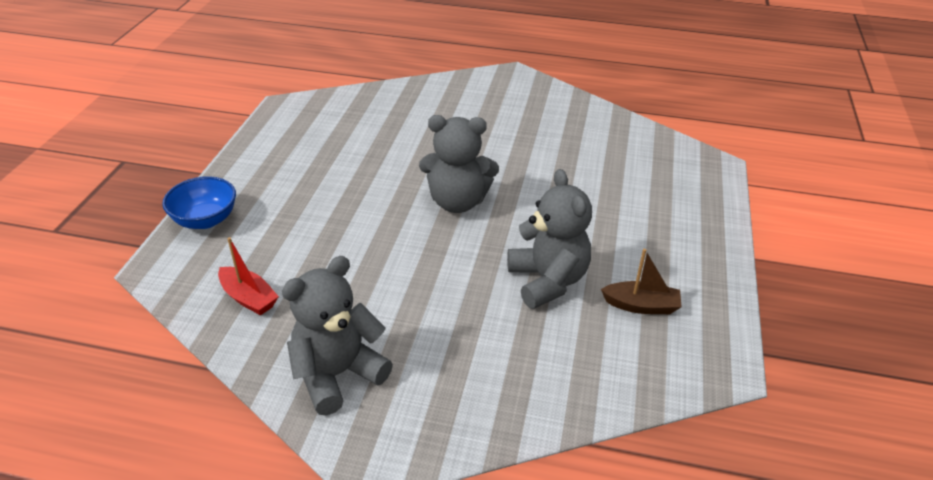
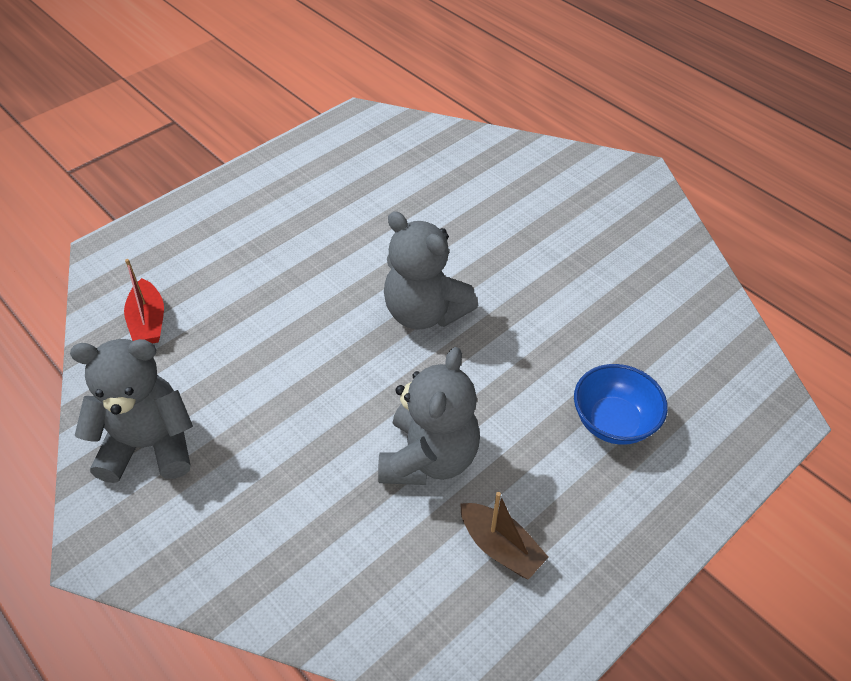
camera: 35 degrees right, 10 degrees up
(205, 220) = (184, 218): blue bowl -> blue bowl (613, 422)

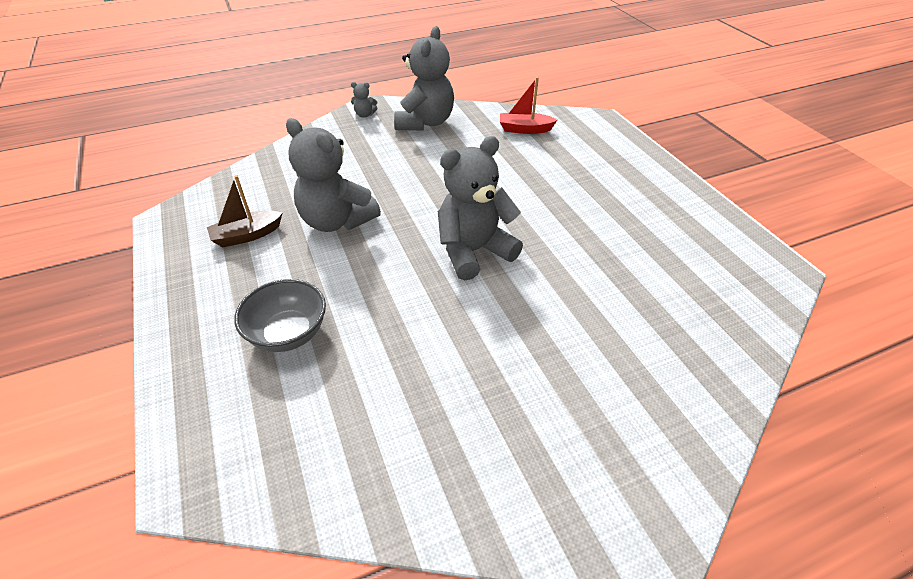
camera: 110 degrees right, 5 degrees down
(136, 544) = (364, 115): none -> grey teddy bear
(613, 422) = (288, 333): blue bowl -> grey bowl

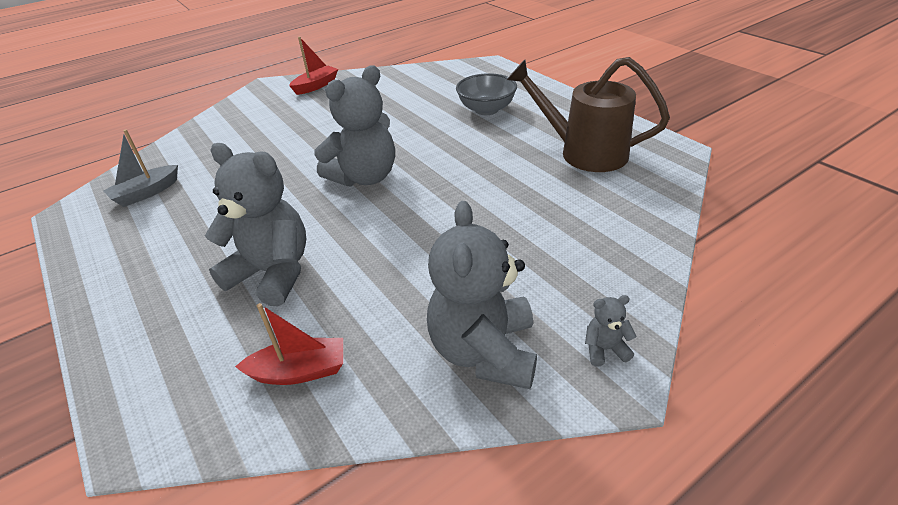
camera: 170 degrees right, 5 degrees down
(247, 235) = (583, 152): brown boat -> brown watering can
(336, 221) = (510, 178): grey teddy bear -> grey teddy bear (272, 273)
(542, 501) = (316, 86): none -> red boat
(714, 280) = (146, 193): none -> grey boat

